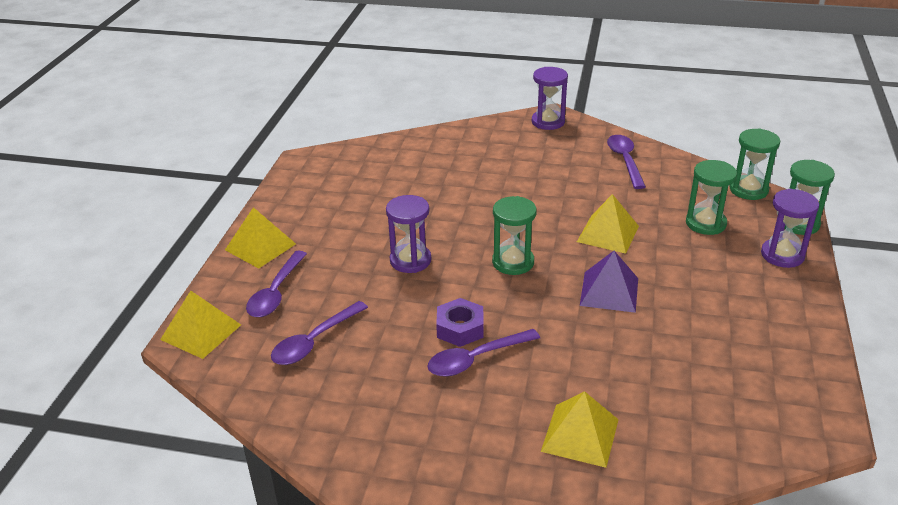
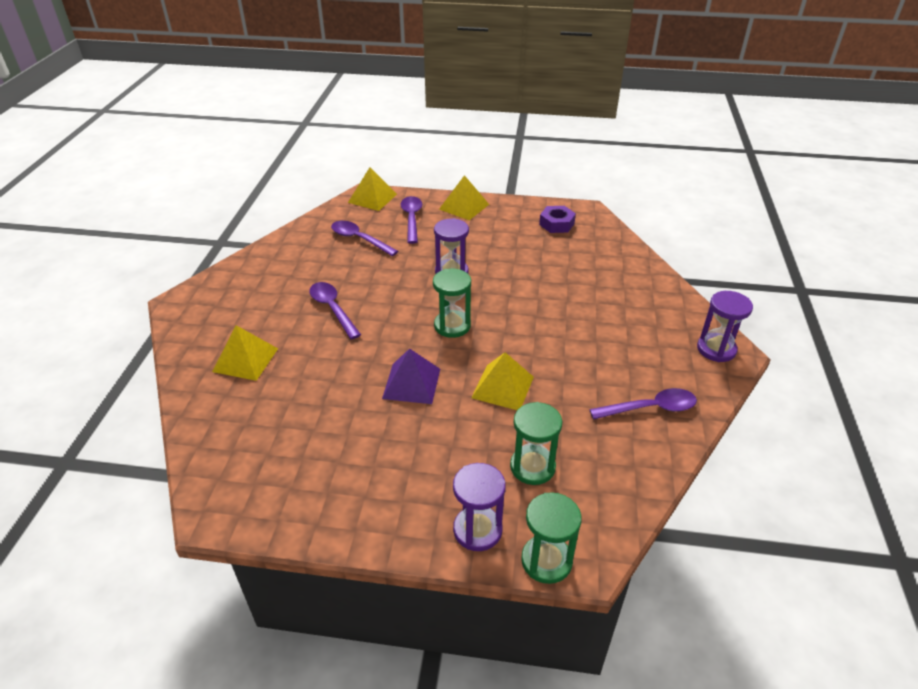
camera: 85 degrees right, 5 degrees up
(276, 292) = (411, 219): purple spoon -> purple spoon turned 75 degrees clockwise
(460, 328) = (367, 300): purple nut -> purple nut (556, 224)
(748, 190) = (615, 520): green hourglass -> none

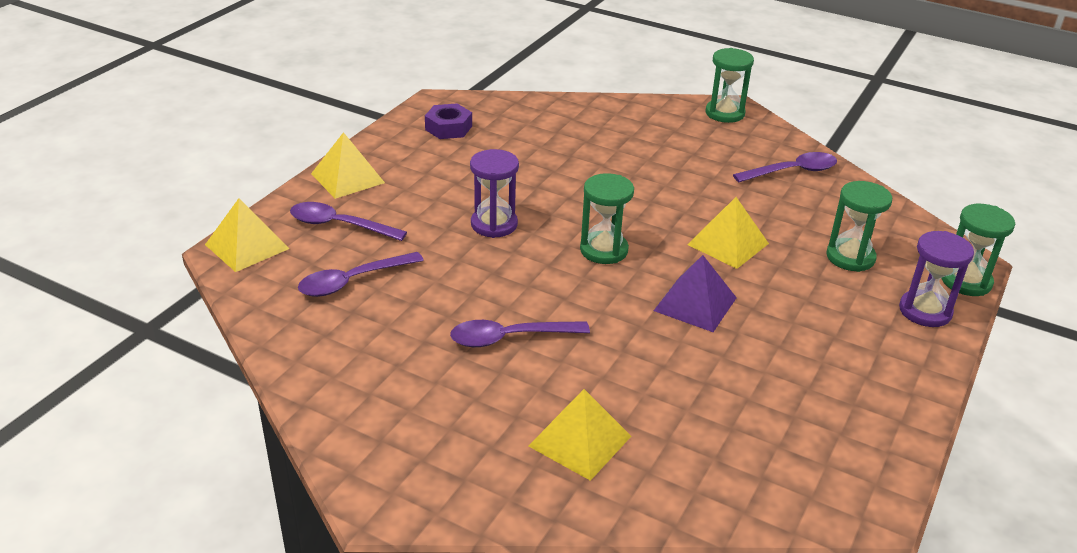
camera: 70 degrees left, 5 degrees down
(650, 408) = (792, 172): purple spoon -> purple spoon turned 60 degrees clockwise
(716, 349) = (724, 113): purple hourglass -> green hourglass

